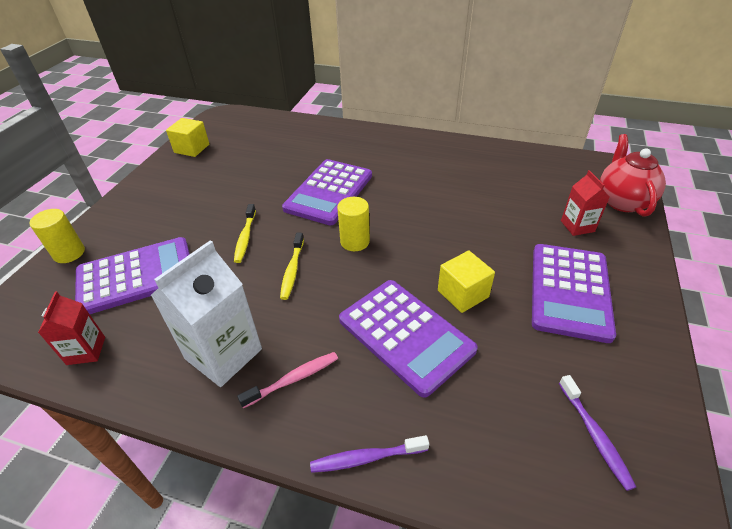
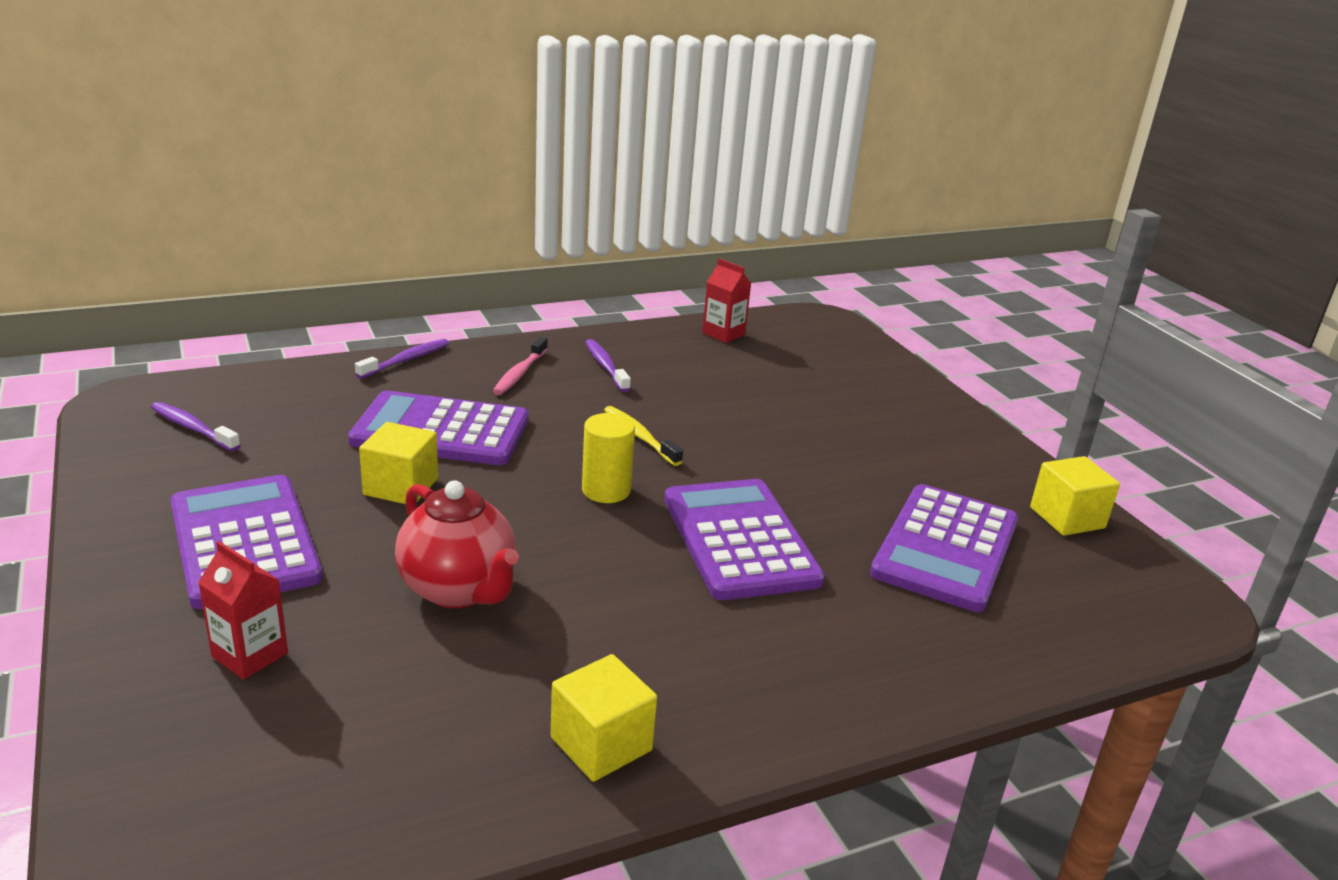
camera: 135 degrees right, 15 degrees down
(69, 253) = (893, 369): yellow cylinder -> none
(136, 276) = (790, 378): purple calculator -> purple calculator (945, 548)
(223, 354) = (605, 366): white carton -> purple toothbrush
(245, 237) = (748, 444): yellow toothbrush -> none
(461, 152) = (601, 744): none -> yellow cube
(622, 201) = (147, 764): red teapot -> red teapot (459, 589)

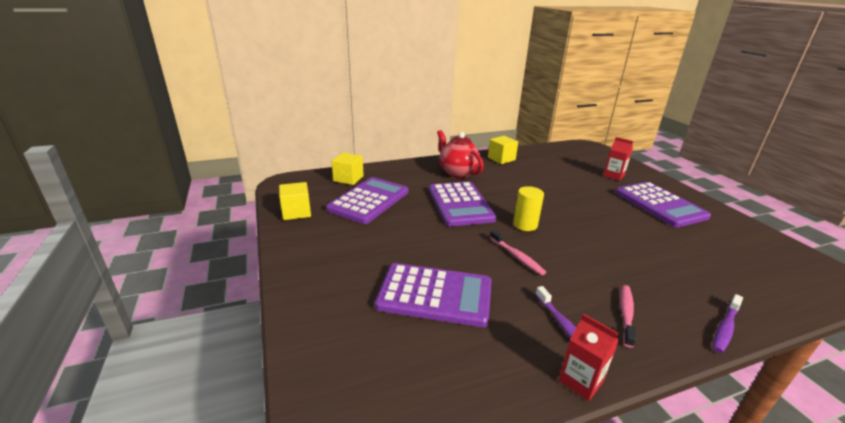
camera: 175 degrees left, 0 degrees up
(193, 428) = (769, 258): purple toothbrush -> none
(401, 487) = (623, 226): yellow cube -> yellow cube (348, 178)
(441, 431) = (634, 259): purple calculator -> purple calculator (435, 295)
(459, 589) = (564, 189): red teapot -> red teapot (457, 173)
(639, 436) = (517, 256): yellow toothbrush -> pink toothbrush
(723, 334) = (462, 390): red carton -> red carton (581, 381)

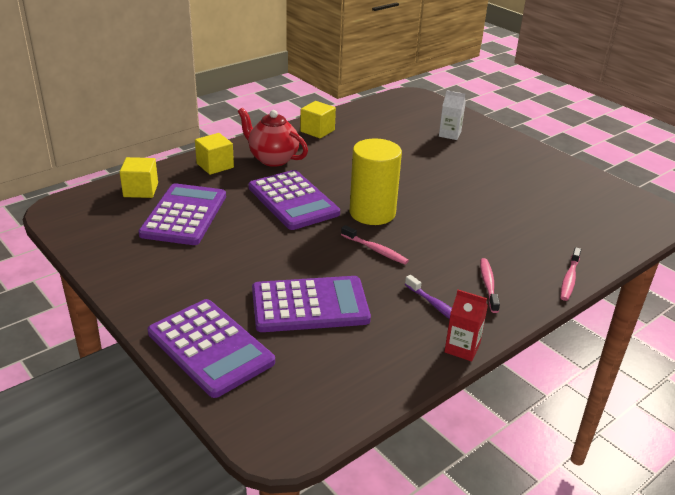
camera: 20 degrees left, 5 degrees up
(296, 212) = (103, 246): yellow cube -> yellow cube (215, 165)
(525, 225) = (372, 213): yellow cylinder -> yellow cylinder, size x1.72
(614, 175) = (449, 134): red carton -> white carton
(659, 205) = (502, 164): purple calculator -> purple calculator (210, 348)
(725, 328) = (569, 279): purple toothbrush -> pink toothbrush

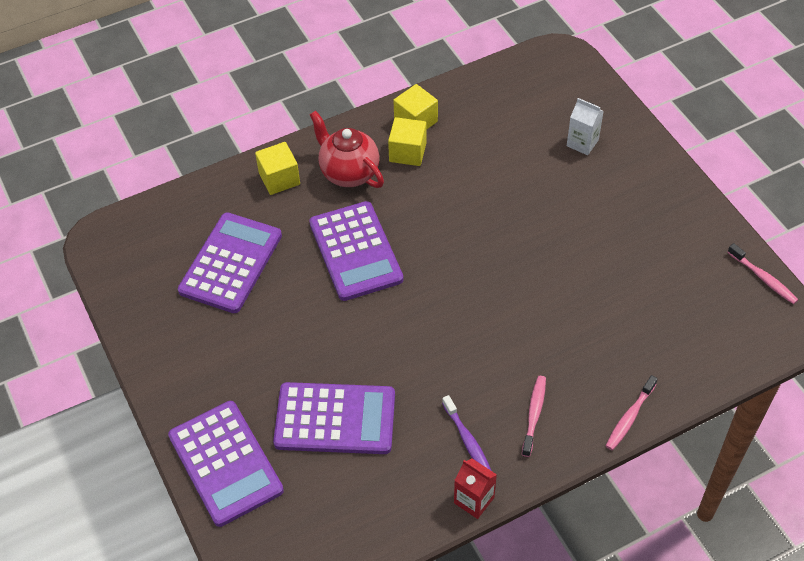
camera: 15 degrees right, 20 degrees up
(141, 190) = (190, 215): yellow cube -> yellow cube (407, 152)
(372, 213) = (440, 282): yellow cylinder -> none
(375, 250) = (427, 344): pink toothbrush -> pink toothbrush (763, 278)

